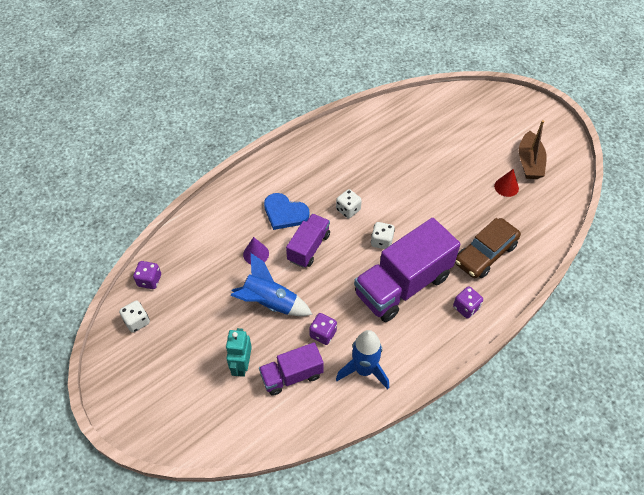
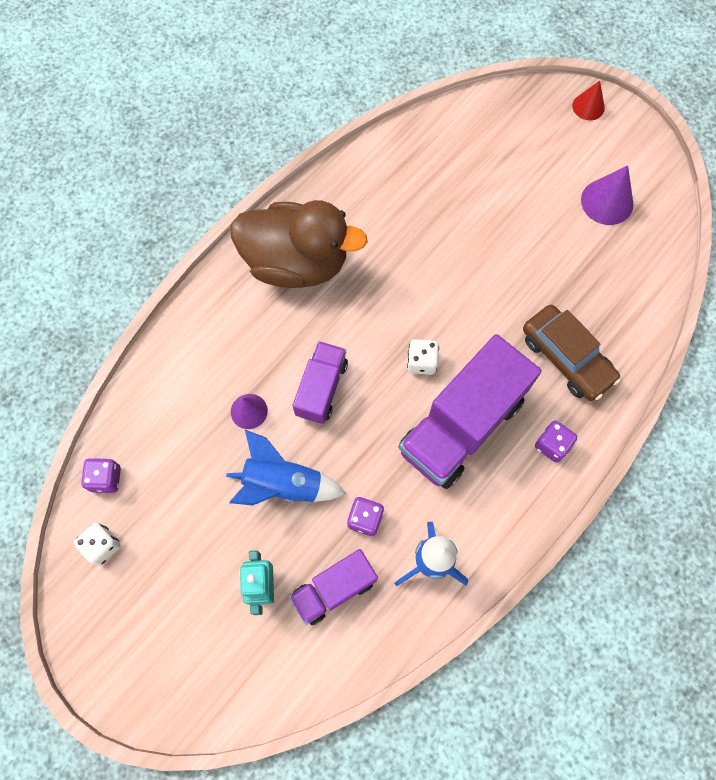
camera: 10 degrees left, 15 degrees up
(285, 213) = (277, 339): blue heart -> none
(307, 170) = (296, 263): none -> brown duck
(348, 210) = (366, 319): white dice -> none
(485, 254) = (566, 358): brown car -> brown car turned 75 degrees counterclockwise
(506, 187) = (580, 246): red cone -> red cone (588, 106)
(529, 162) = (607, 202): brown boat -> purple cone

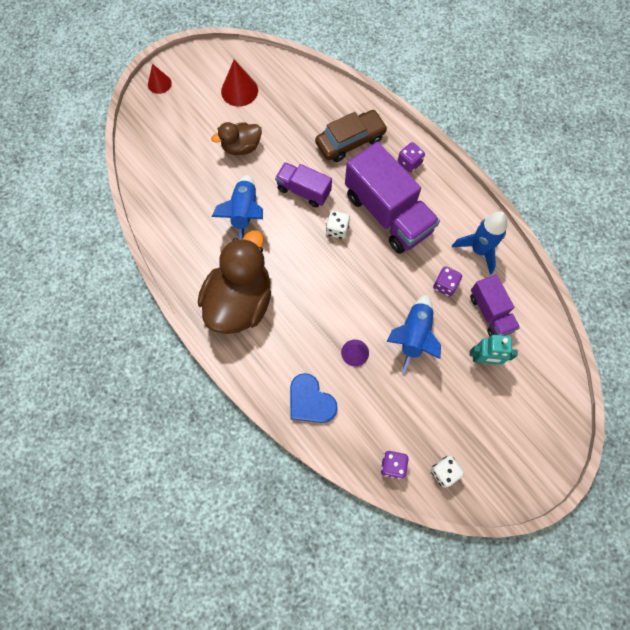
camera: 80 degrees left, 0 degrees up
(178, 367) = (310, 401): none -> blue heart
(321, 388) = (346, 299): purple truck -> purple truck (303, 190)
(419, 244) = (244, 214): none -> blue rocket
(518, 221) = (241, 147): none -> brown duck
(607, 202) = (239, 91): purple cone -> red cone

